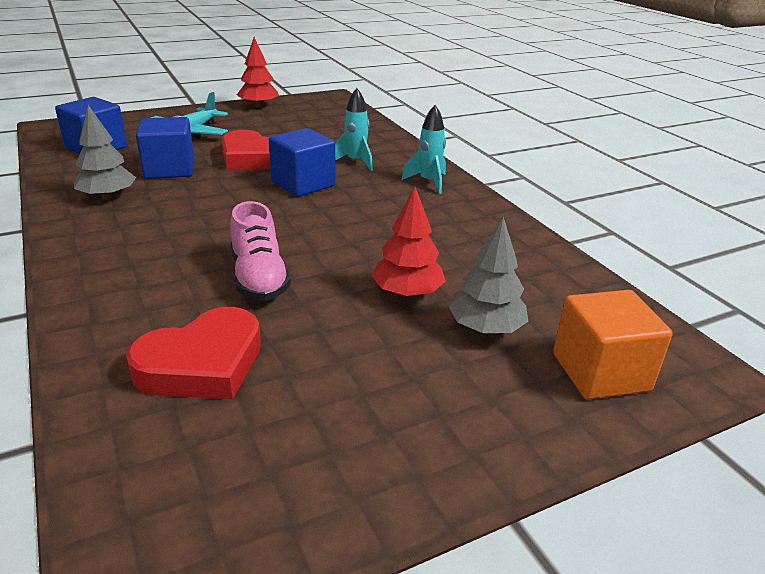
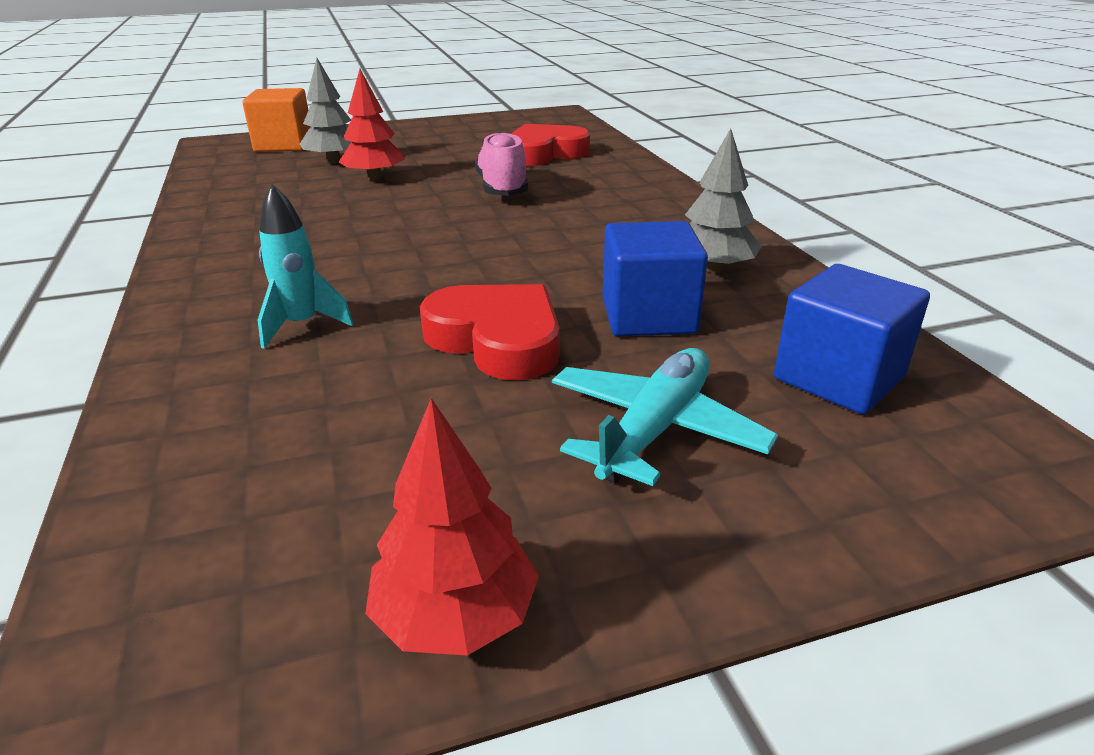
camera: 170 degrees left, 0 degrees up
(303, 184) = (421, 282): blue cube -> none
(428, 182) = (218, 281): turquoise rocket -> none

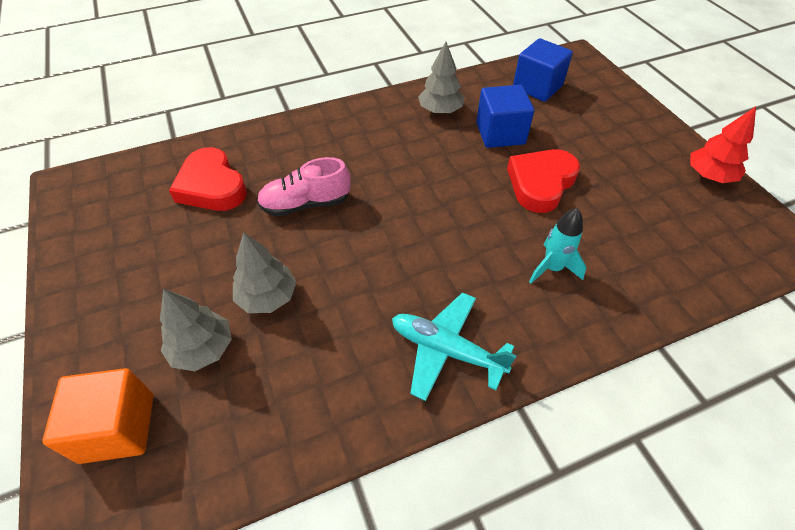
camera: 95 degrees left, 20 degrees up
(374, 178) = (267, 297): red tree -> grey tree
(654, 429) = (593, 134): turquoise plane -> turquoise plane (446, 350)

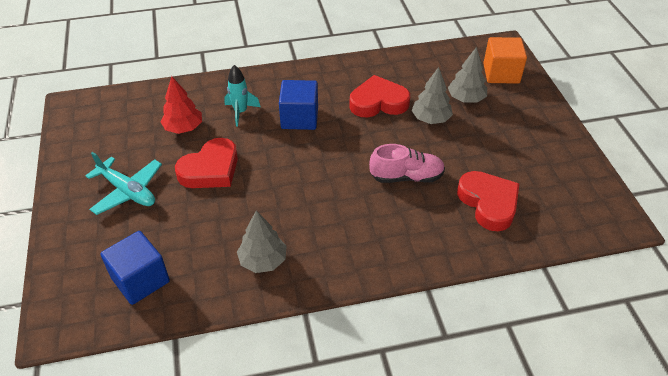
camera: 170 degrees left, 5 degrees down
(350, 318) = (378, 102): none -> red heart
(446, 350) = (325, 82): turquoise plane -> turquoise plane (127, 191)
(500, 133) = (216, 223): blue cube -> blue cube (299, 118)
(709, 176) = (71, 158): red tree -> red tree (183, 128)

